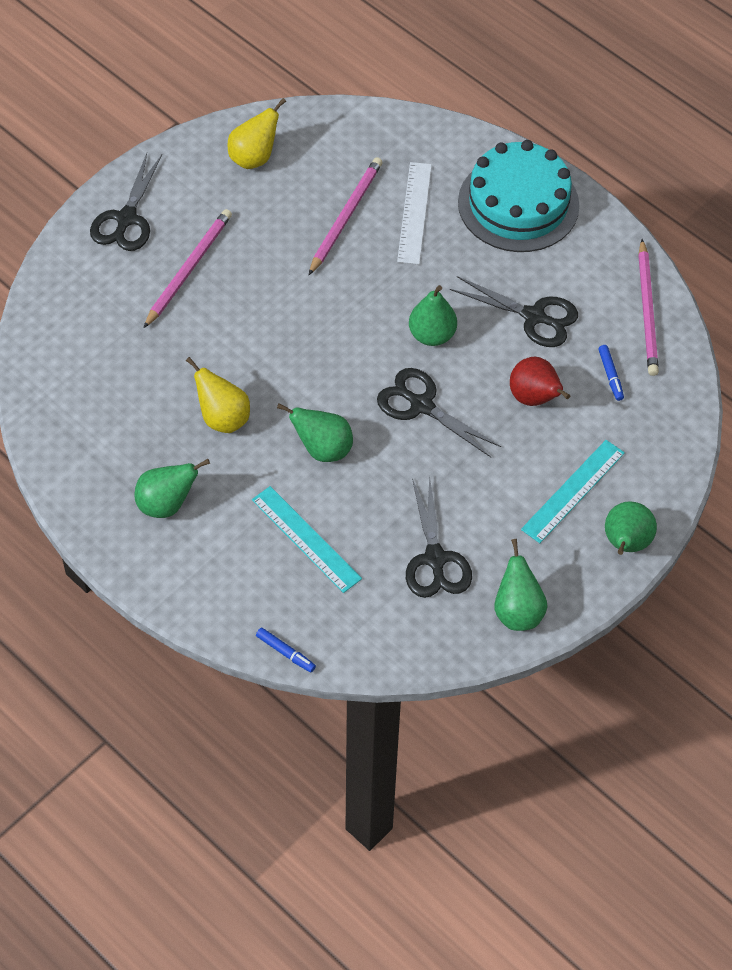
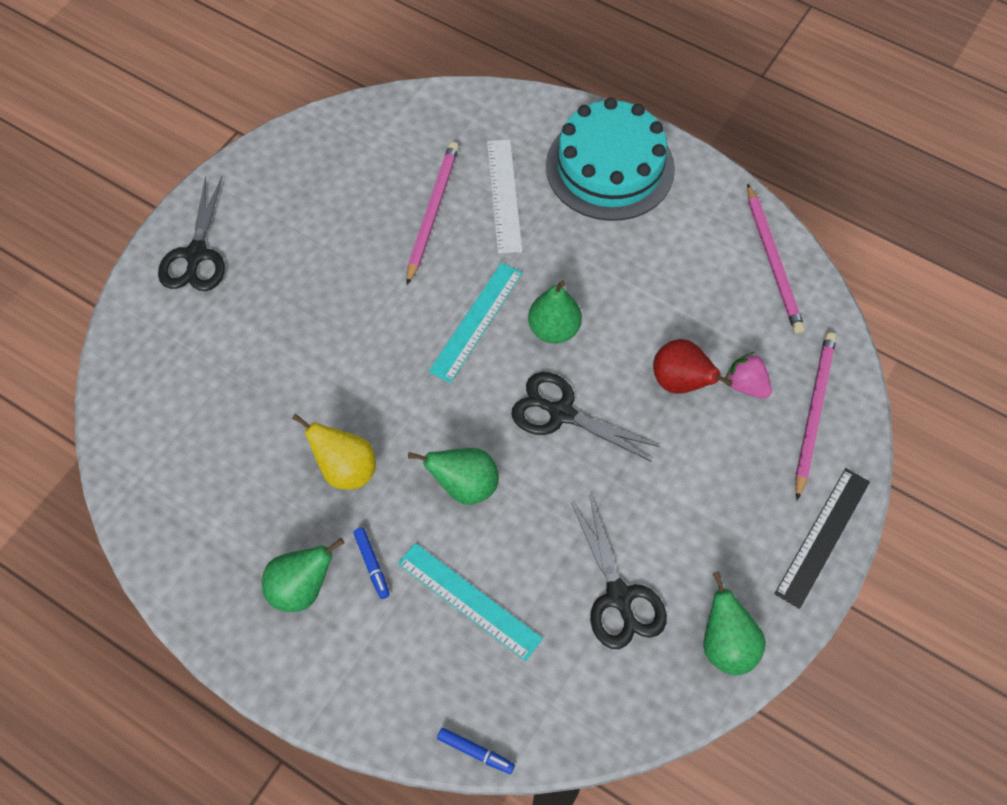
camera: 10 degrees left, 5 degrees up
(189, 269) = (275, 300): pink pencil -> pink pencil (813, 413)
(254, 158) = (322, 163): yellow pear -> none
(534, 316) = (657, 289): black scissors -> none
(573, 491) = (749, 484): turquoise ruler -> turquoise ruler (476, 321)
(593, 410) = (746, 385): none -> pink strawberry
(610, 375) = (754, 341): blue marker -> blue marker (372, 564)
(625, 544) = (822, 536): green pear -> black ruler

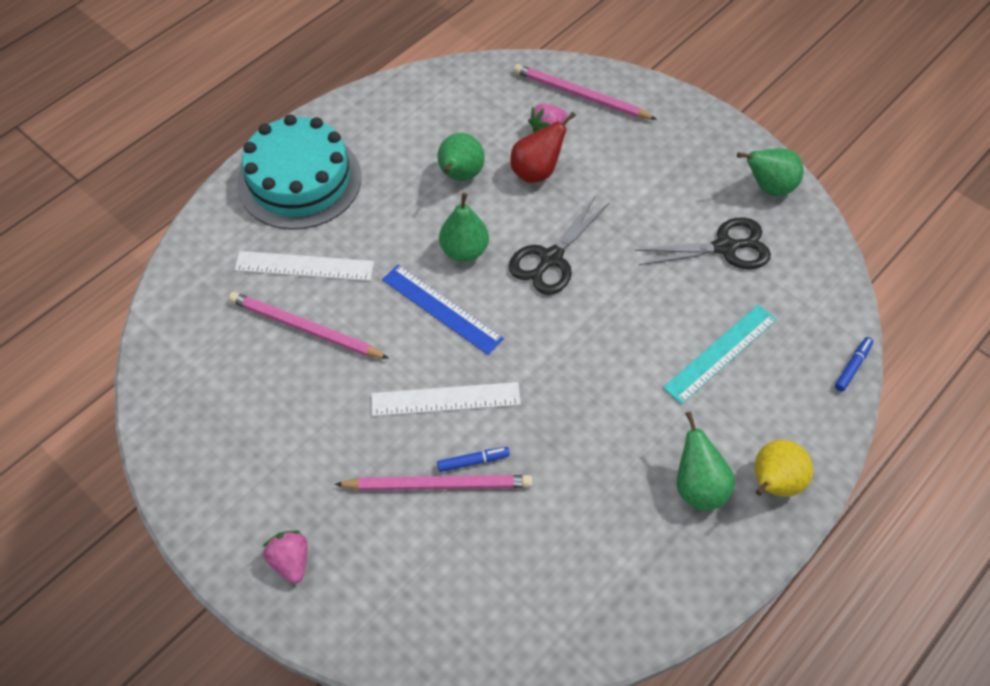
camera: 80 degrees left, 5 degrees down
(196, 255) = (291, 561): black scissors -> pink strawberry
(346, 469) = (580, 437): yellow pear -> yellow pear (773, 483)
(371, 343) = (445, 399): none -> white ruler
(372, 564) = (680, 425): blue marker -> blue marker (473, 461)
(464, 486) = (611, 341): green pear -> green pear (459, 176)
(476, 321) = (442, 308): turquoise ruler -> blue ruler
(773, 262) = (434, 90): pink pencil -> pink pencil (439, 485)
(822, 536) = (686, 113): black ruler -> none

